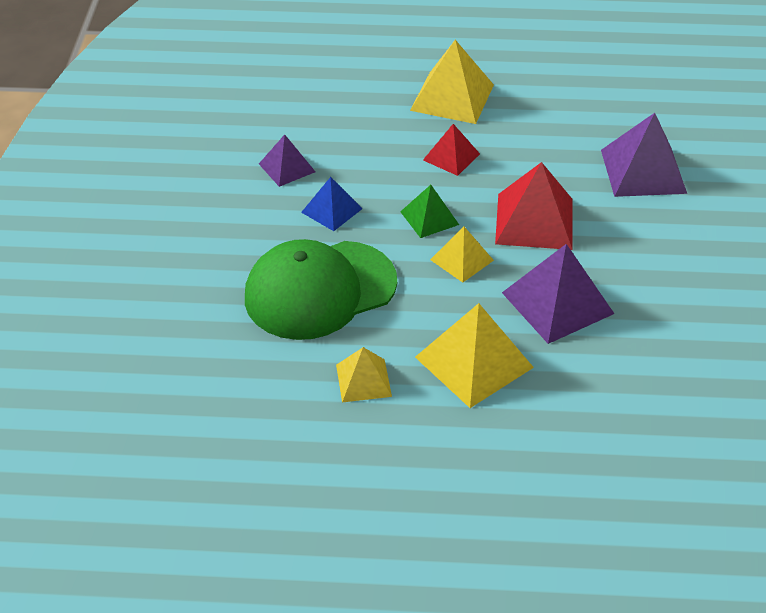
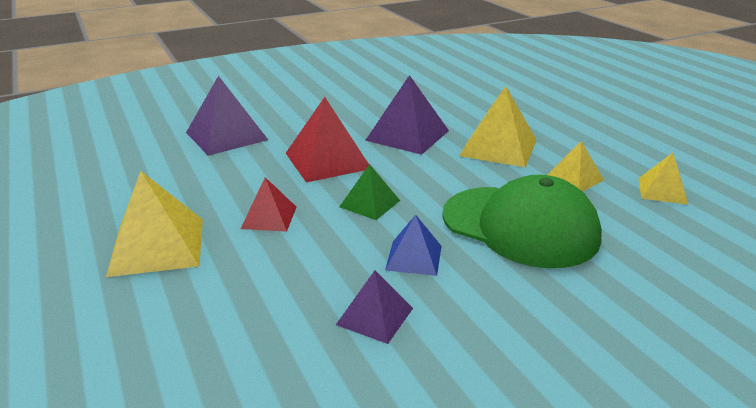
camera: 120 degrees left, 15 degrees down
(462, 260) = (405, 176): yellow pyramid -> yellow pyramid (662, 191)

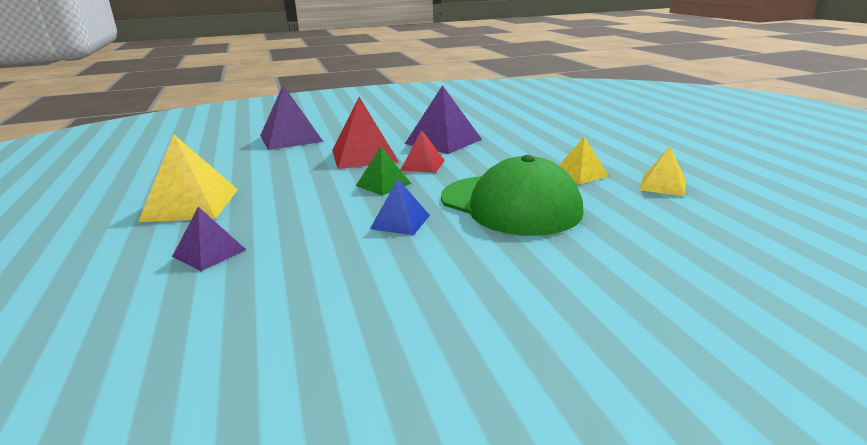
camera: 10 degrees right, 5 degrees down
(269, 217) = (292, 190): red pyramid -> red pyramid (422, 165)
(375, 316) = (341, 259): purple pyramid -> purple pyramid (209, 253)
(498, 147) = (520, 151): yellow pyramid -> none

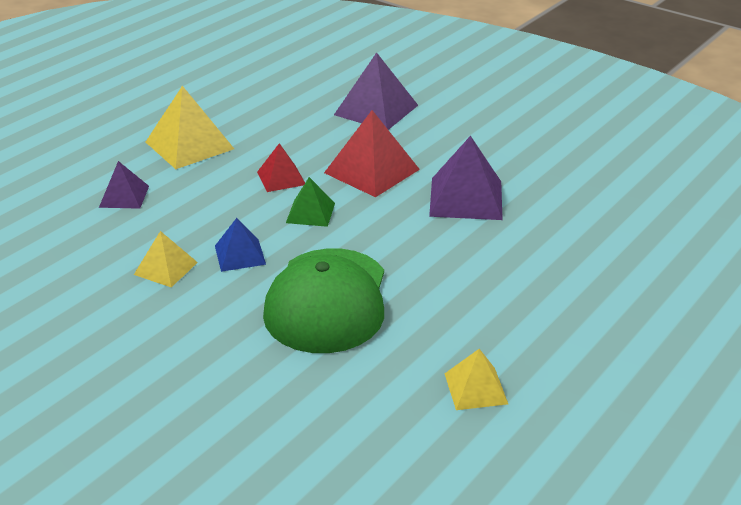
camera: 55 degrees right, 10 degrees up
(422, 165) = (380, 214): red pyramid -> red pyramid (281, 178)
(580, 174) = (455, 321): yellow pyramid -> yellow pyramid (166, 268)

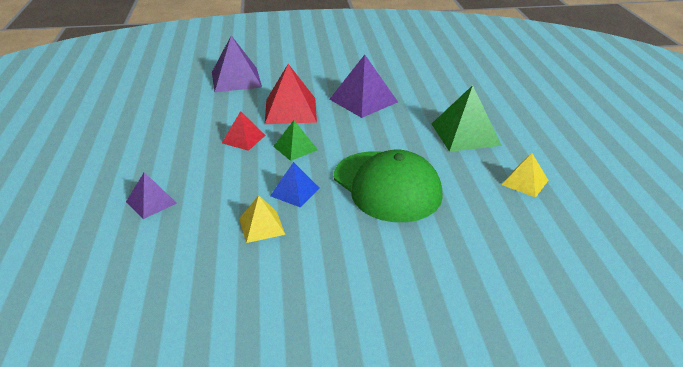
camera: 45 degrees left, 0 degrees up
(189, 145) = (145, 150): yellow pyramid -> none
(511, 298) = (465, 134): none -> green pyramid

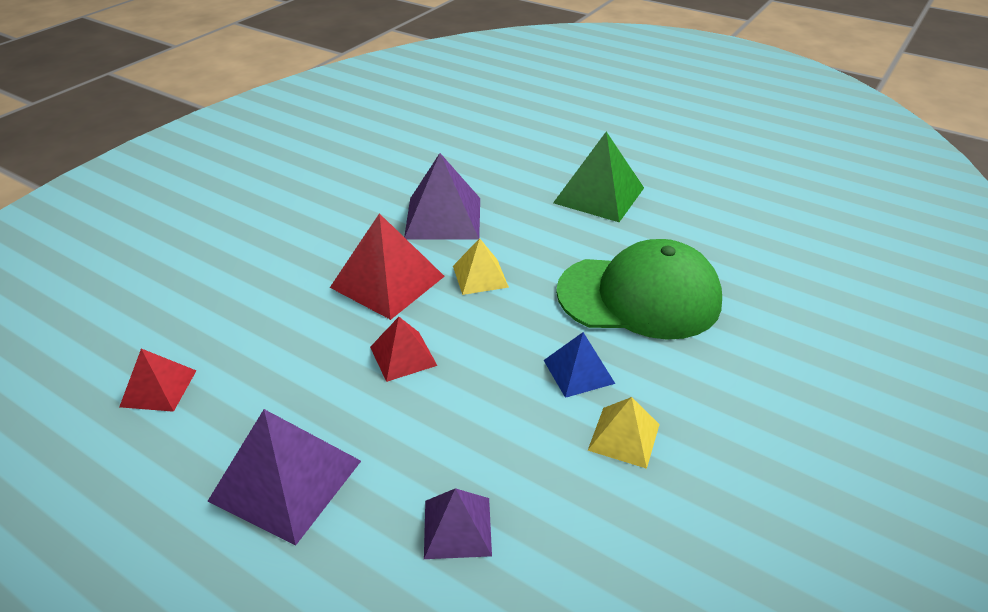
camera: 50 degrees left, 5 degrees up
(157, 97) = (158, 388): none -> red pyramid
(236, 79) = (232, 286): purple pyramid -> purple pyramid (286, 480)
(295, 148) = (482, 322): green pyramid -> none
(525, 182) = (719, 212): yellow pyramid -> yellow pyramid (480, 276)

